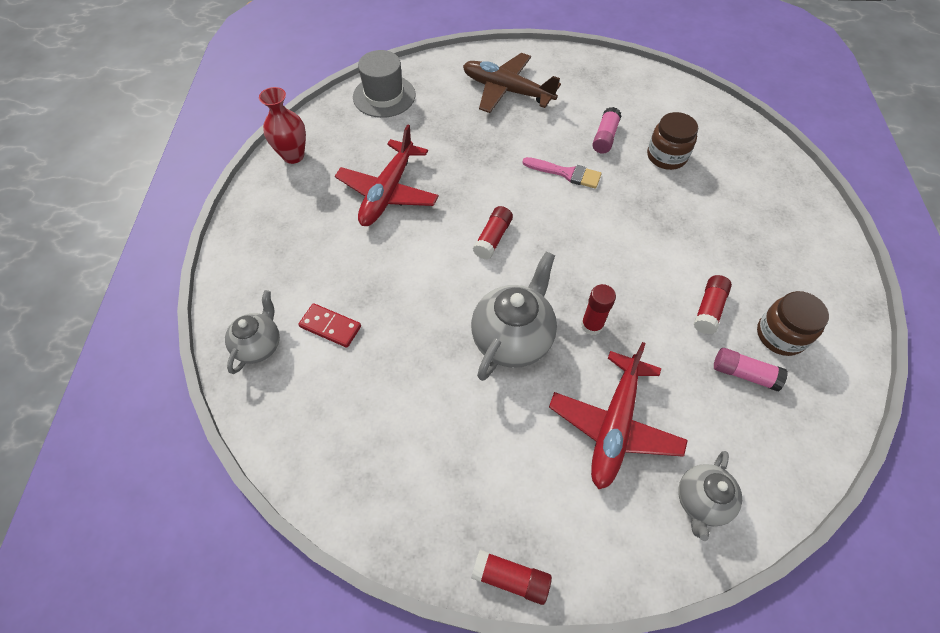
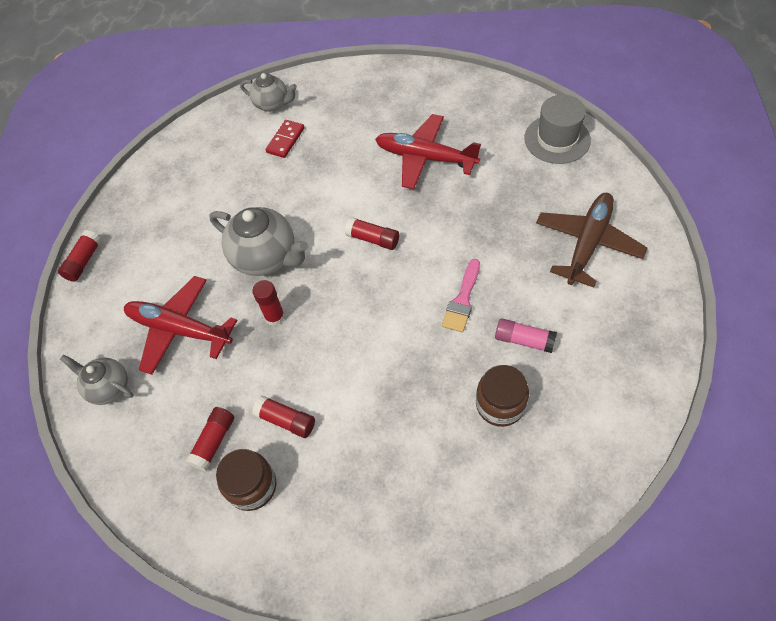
camera: 95 degrees right, 0 degrees up
(293, 155) = (464, 88): red vase -> none
(744, 374) = (214, 442): pink glue stick -> red glue stick

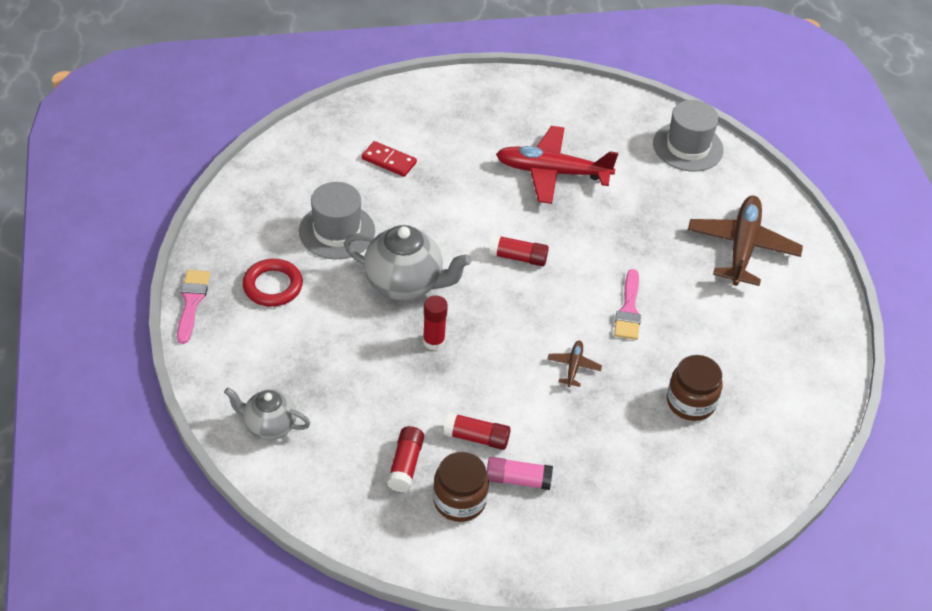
camera: 20 degrees left, 10 degrees down
(84, 261) = (192, 302): red glue stick -> pink brush
(154, 251) = (273, 286): none -> red ring
(179, 329) = (330, 362): red plane -> none
(223, 203) = (337, 231): none -> grey hat
(272, 104) = (361, 122): grey teapot -> none
(285, 140) = (389, 161): red domino -> red domino turned 75 degrees counterclockwise
(395, 354) = (573, 366): none -> brown plane
(524, 340) = (700, 342): pink glue stick -> pink glue stick (518, 480)

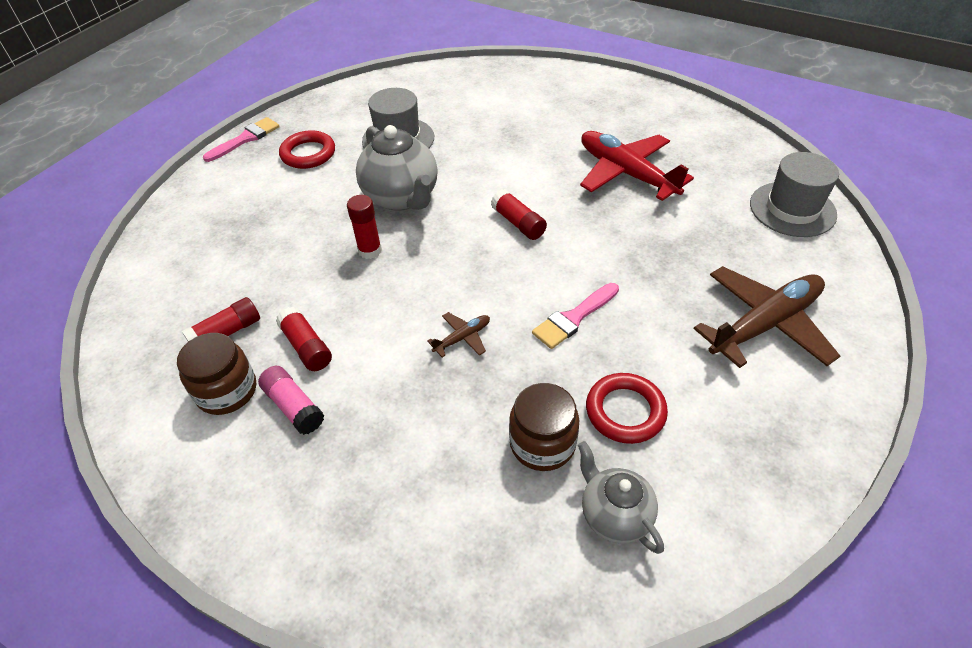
camera: 45 degrees right, 0 degrees up
(269, 426) = (179, 244): grey teapot -> grey teapot (614, 515)
(389, 161) = (495, 111): red domino -> none
(716, 353) = (625, 411): none -> red ring

